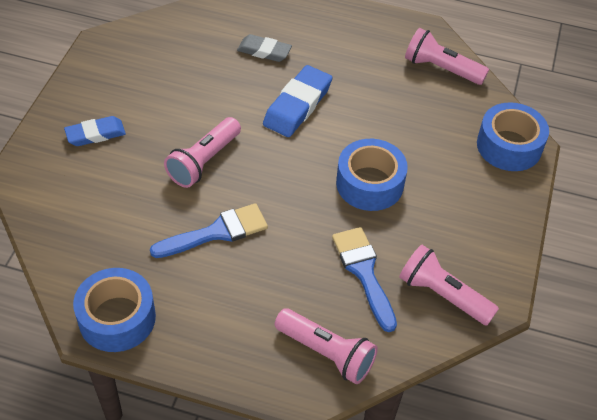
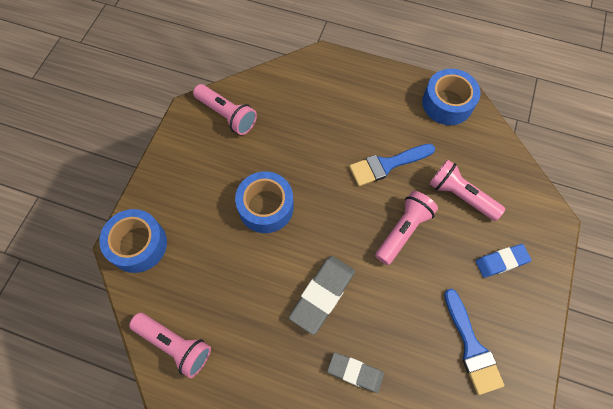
camera: 175 degrees left, 15 degrees up
(297, 105) = (322, 295): blue eraser -> grey eraser
(326, 353) = (310, 79): pink flashlight -> pink flashlight (460, 195)
(364, 273) = (279, 131): blue brush -> blue brush (471, 346)

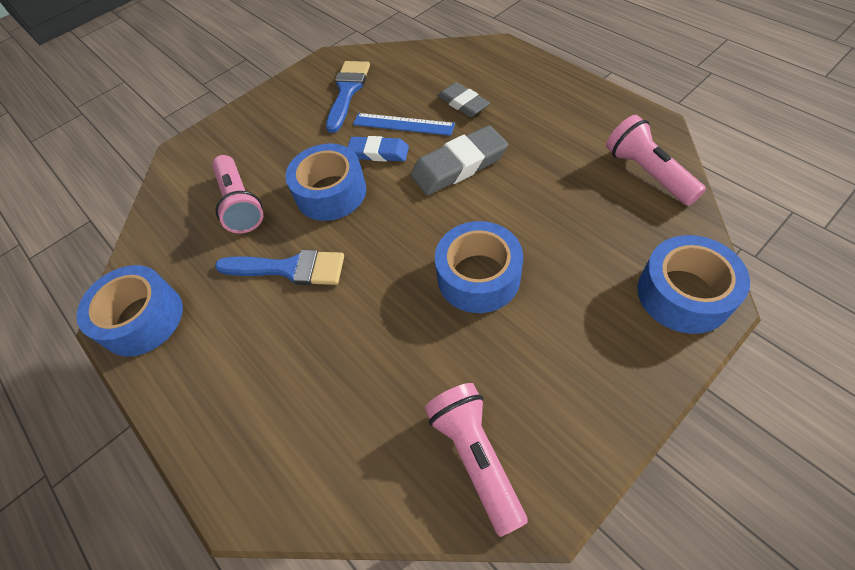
camera: 145 degrees left, 10 degrees down
(393, 323) = (403, 124): none -> blue ruler
(403, 231) = (331, 192): pink flashlight -> blue tape
(501, 261) = (262, 137): blue eraser -> blue eraser (378, 152)

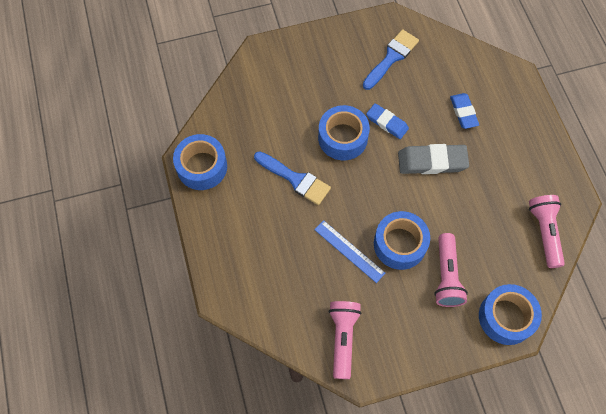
camera: 20 degrees right, 10 degrees up
(240, 204) = (284, 115): pink flashlight -> pink flashlight (446, 276)
(403, 124) = (414, 108): blue ruler -> blue ruler (349, 251)
(463, 103) = (463, 112): grey eraser -> blue eraser

